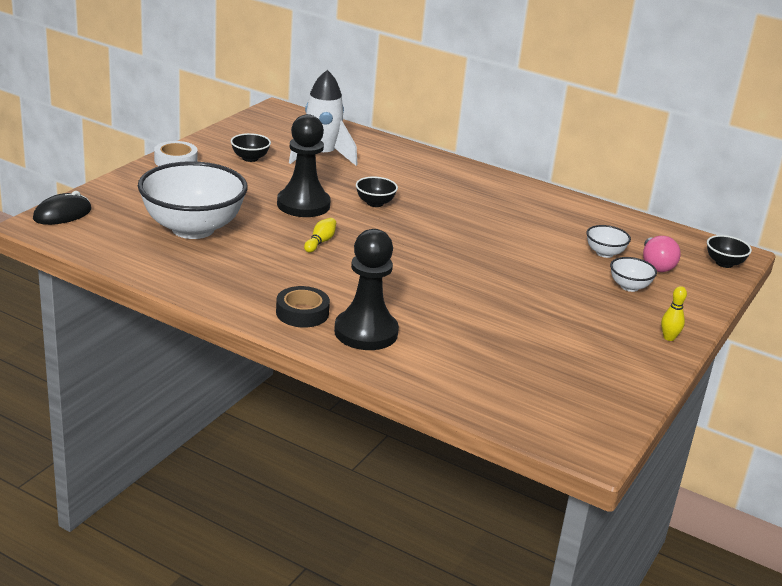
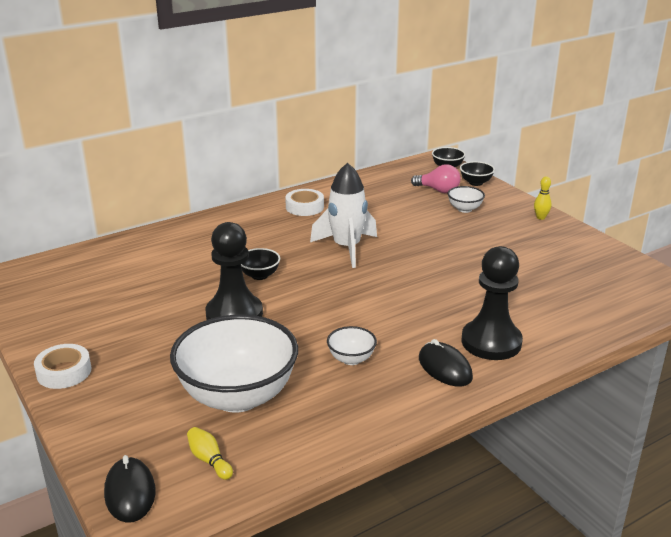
camera: 60 degrees left, 0 degrees up
(250, 158) = (104, 320): black bowl -> black bowl (475, 183)
(302, 313) = (445, 368): black tape -> black mouse
(320, 242) = (316, 324): yellow bowling pin -> yellow bowling pin (209, 460)
(322, 156) = (138, 277): white rocket -> white rocket (346, 248)
(525, 200) = (304, 207): none -> white tape
(604, 253) = (410, 203): white bowl -> white bowl (351, 359)

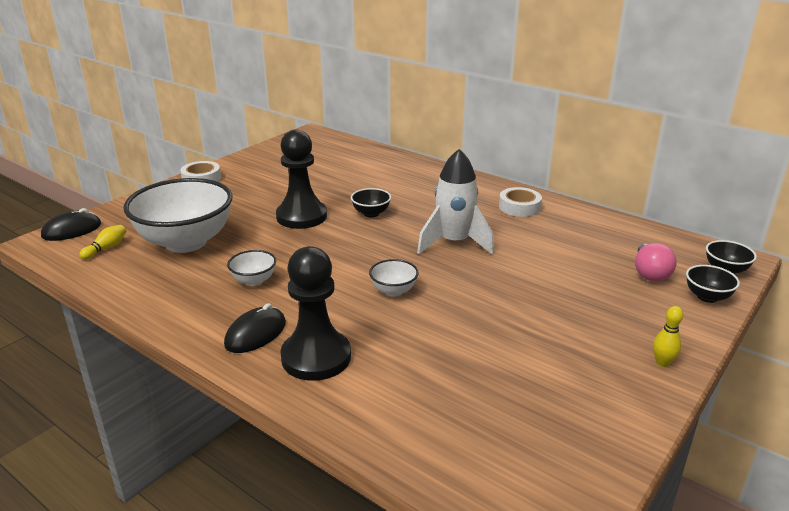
camera: 70 degrees right, 0 degrees up
(464, 209) = (619, 299): white bowl -> white bowl (393, 291)

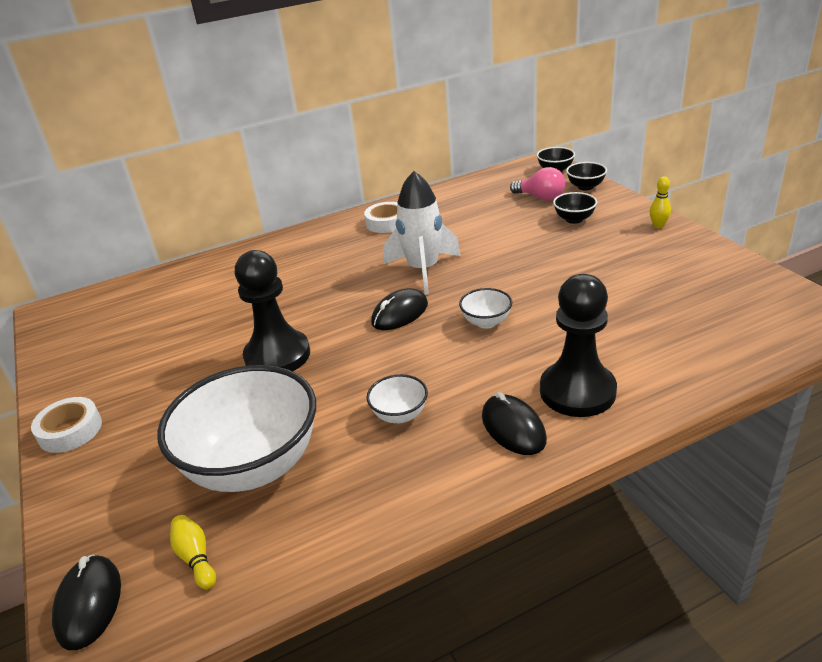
camera: 60 degrees left, 5 degrees up
(371, 213) = (318, 306): black bowl -> black bowl (574, 219)
(382, 249) = (400, 313): none -> black mouse

